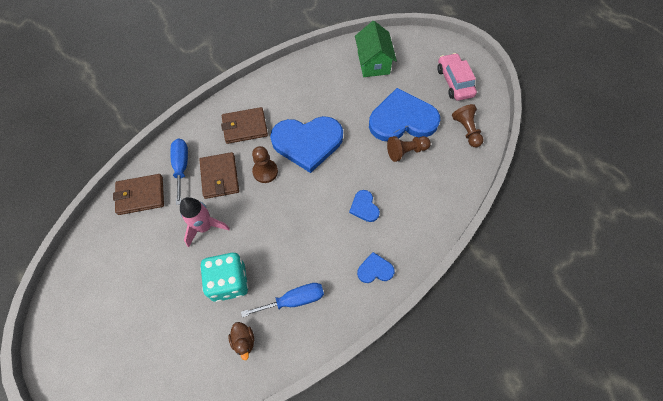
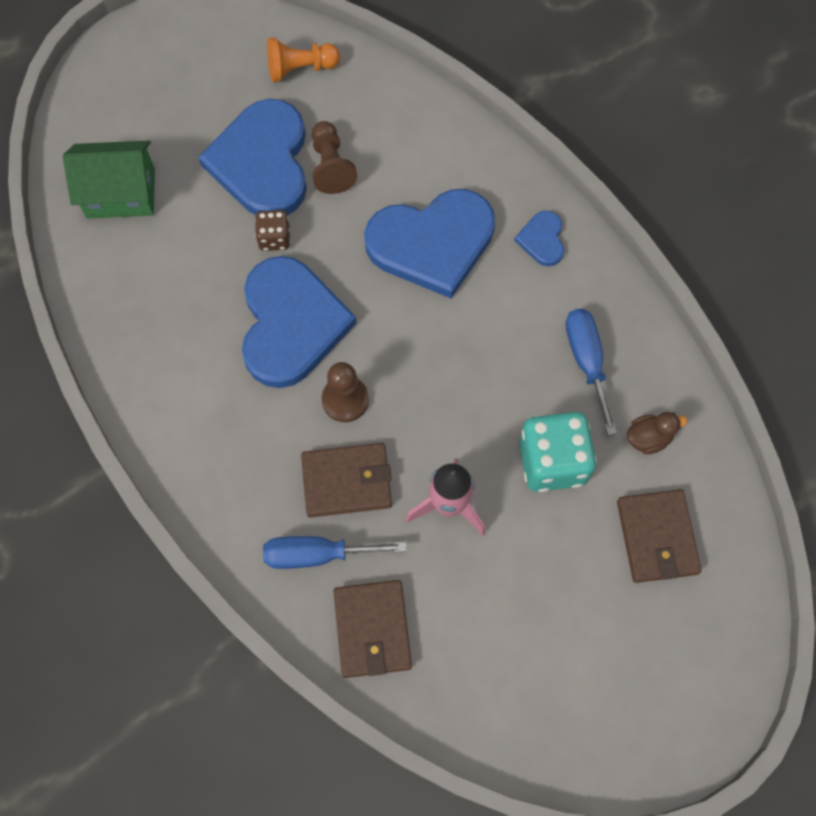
camera: 85 degrees left, 5 degrees up
(245, 127) = (239, 436): brown wallet -> brown wallet (657, 537)
(357, 130) = (274, 238): none -> brown dice
(364, 207) = (432, 243): blue heart -> blue heart, size x2.25
(454, 82) = (192, 67): pink car -> none
(466, 130) = (300, 69): brown pawn -> orange pawn

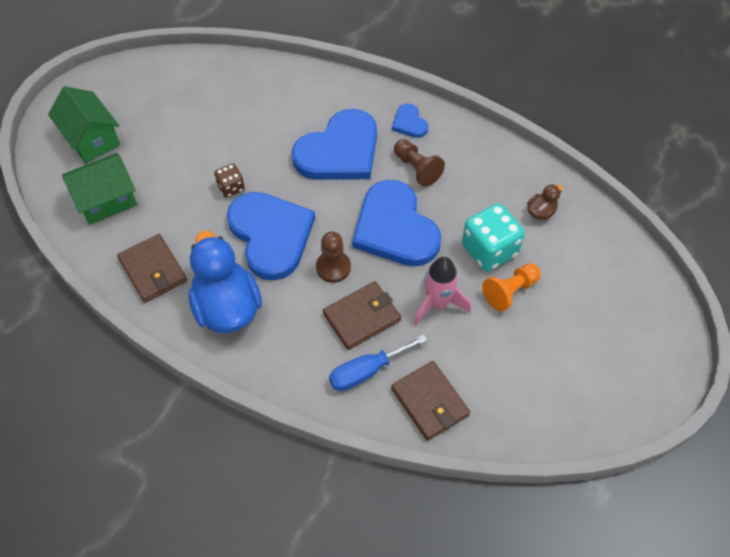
camera: 25 degrees left, 10 degrees down
(141, 102) = (91, 139): none -> green house
(194, 396) = (227, 307): none -> blue duck
(262, 162) = (197, 145): blue heart -> blue heart (395, 228)
(300, 69) = (194, 80): orange pawn -> orange pawn (510, 291)
(331, 166) = (246, 130): brown pawn -> brown pawn (417, 168)
(586, 361) = (477, 182): blue screwdriver -> none
(657, 537) = (579, 267): brown wallet -> brown wallet (153, 270)

